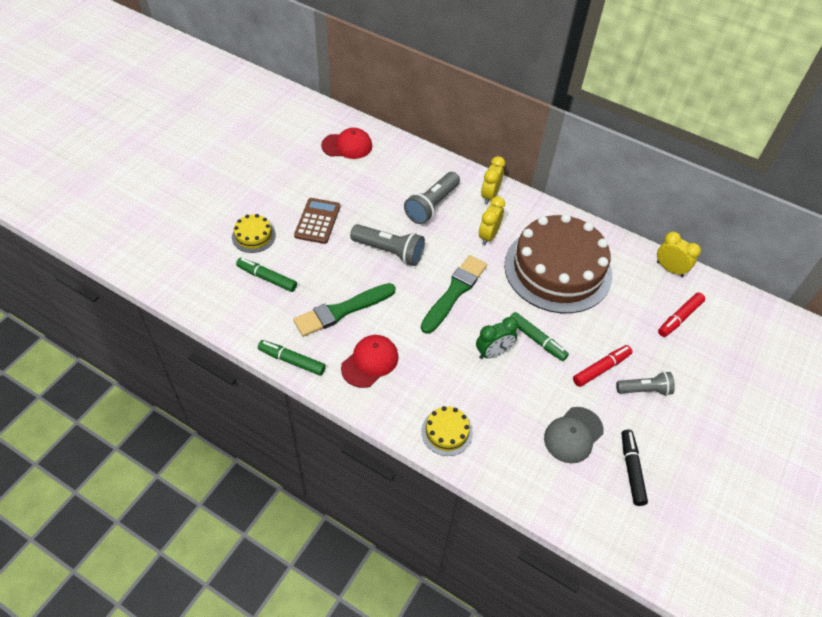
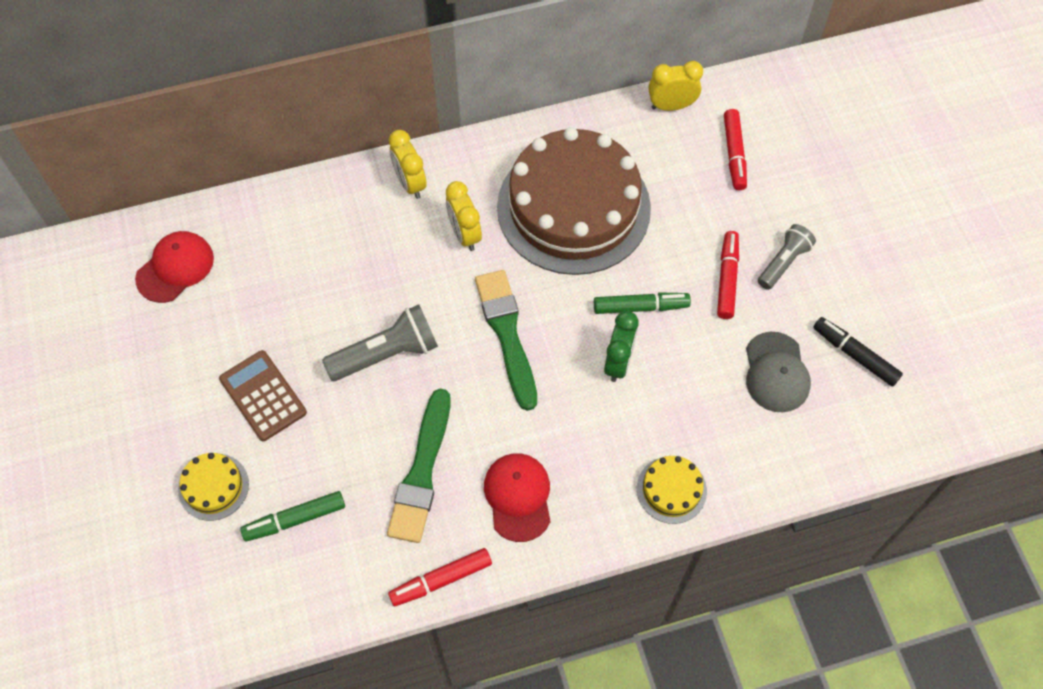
camera: 45 degrees left, 10 degrees up
(292, 361) = (441, 580): green marker -> red marker
(432, 205) = (364, 254): grey flashlight -> none

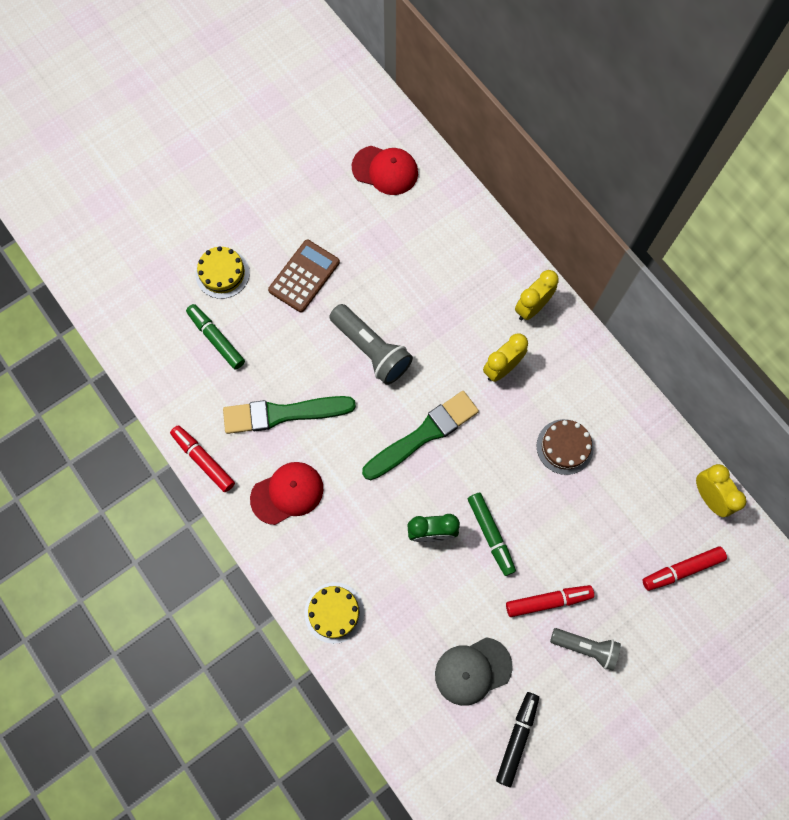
camera: 70 degrees right, 10 degrees up
(573, 207) = (564, 446): brown cake -> brown cake, size x0.41

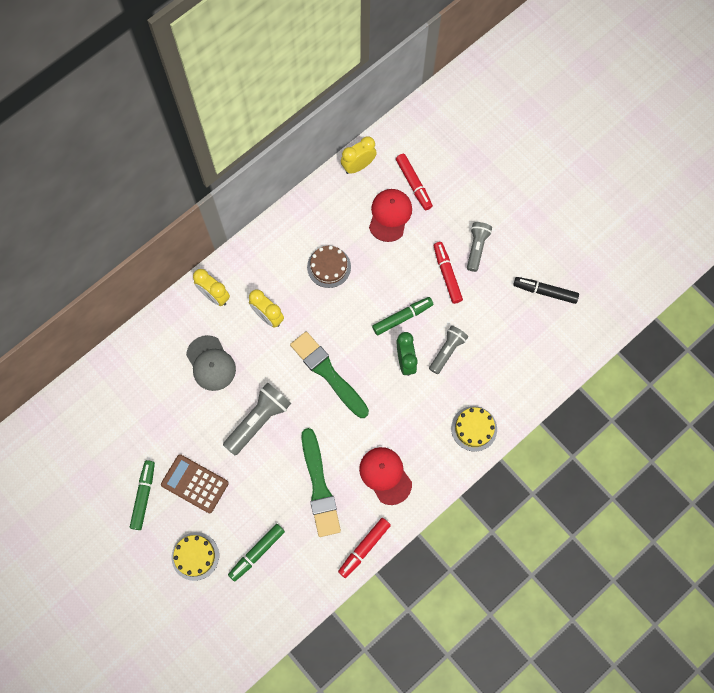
camera: 95 degrees left, 0 degrees up
(297, 223) = (144, 496): none -> green marker
(385, 170) = (90, 424): red cap -> red cap (390, 215)
(441, 589) = (447, 351): none -> grey flashlight
(472, 671) = (503, 324): grey cap -> grey cap (211, 363)

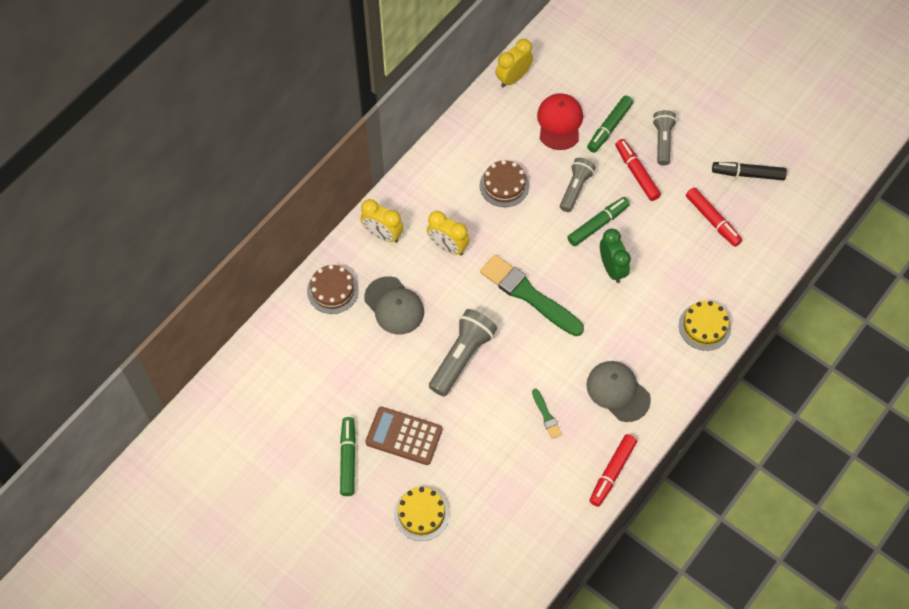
camera: 10 degrees left, 10 degrees down
(161, 340) = (332, 290): none -> brown cake
(257, 552) = (491, 498): green marker -> green marker (609, 127)
(319, 486) = (546, 415): green brush -> green brush, size x0.44
(385, 475) = (618, 391): red cap -> grey cap
(413, 184) = (578, 87): red marker -> red marker (712, 220)
(447, 351) = (656, 251): grey flashlight -> grey flashlight (575, 188)

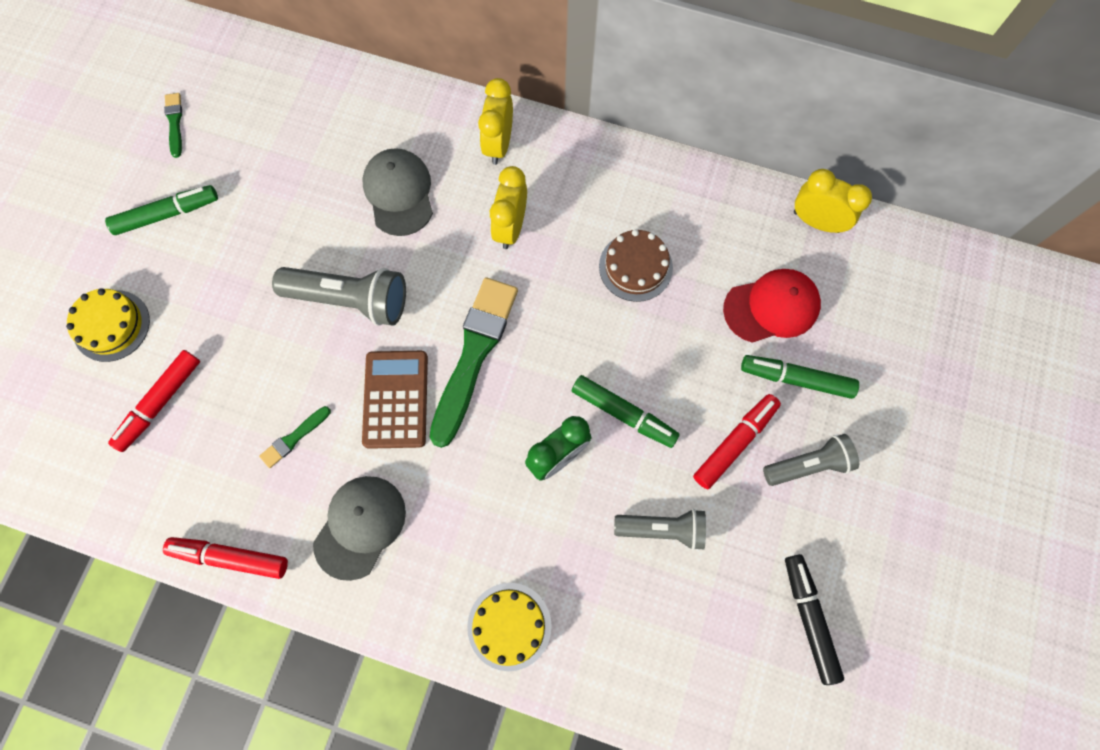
camera: 70 degrees right, 10 degrees up
(273, 437) = (175, 123): none -> green brush
(332, 290) = (397, 116): brown cake -> none
(394, 306) = (399, 193): grey cap -> grey cap turned 135 degrees clockwise
(404, 436) = (215, 268): brown calculator -> brown calculator (395, 399)
(575, 188) = (671, 363): grey flashlight -> grey flashlight (662, 529)
(712, 220) = (701, 584): red marker -> red marker (160, 402)

